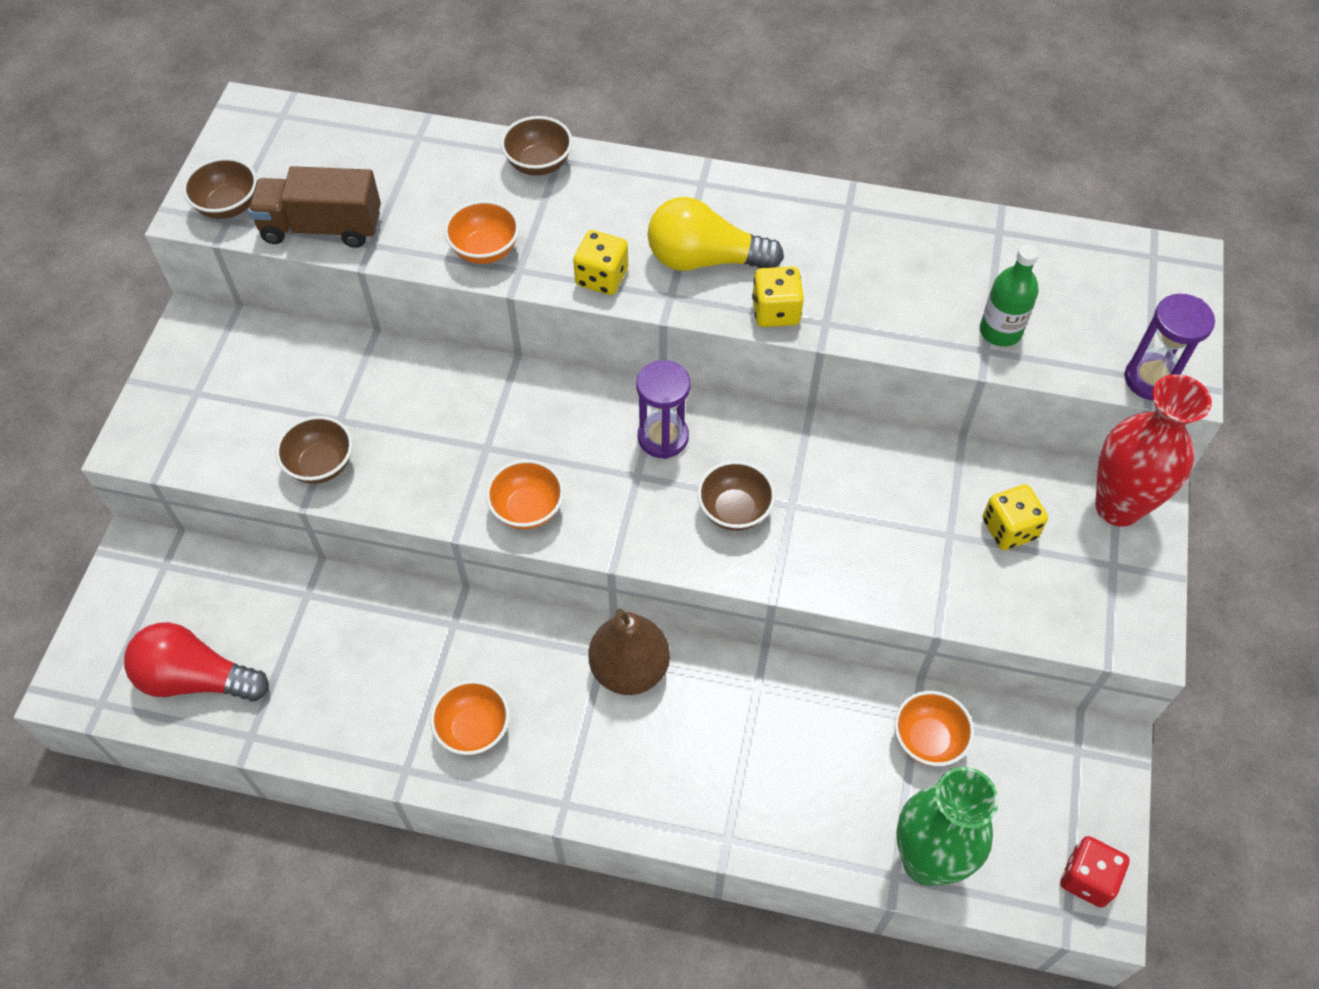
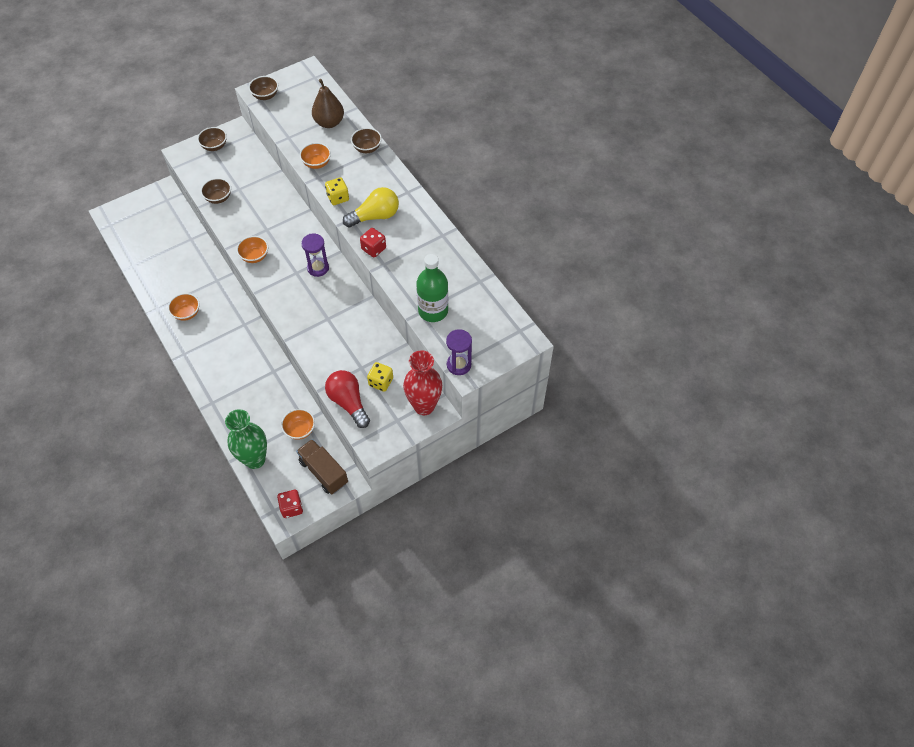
camera: 45 degrees right, 0 degrees up
(196, 678) = (138, 238): red light bulb -> red light bulb (348, 402)
(322, 227) = (282, 121): brown truck -> brown truck (324, 472)
(629, 669) = (246, 334): brown pear -> brown pear (329, 122)
(705, 259) = (375, 216): yellow light bulb -> yellow light bulb turned 105 degrees clockwise
(734, 510) = (309, 306): brown bowl -> brown bowl (214, 146)
(775, 311) = (373, 249): yellow dice -> red dice
(1000, 331) = (433, 311): green bottle -> green bottle, size x1.56

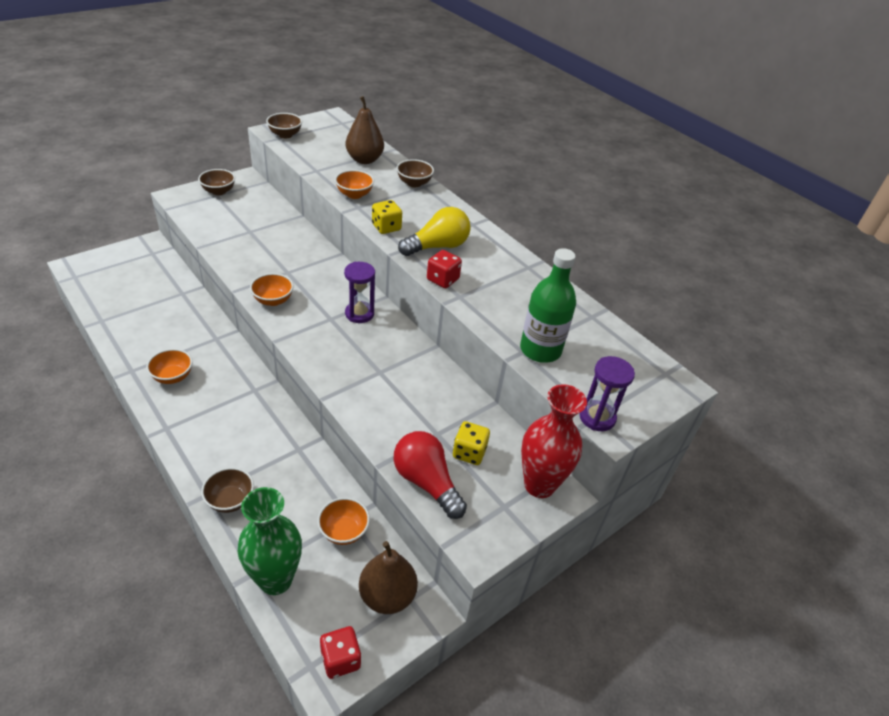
camera: 10 degrees left, 15 degrees down
(218, 198) = (223, 239): brown bowl -> brown bowl (230, 500)
(324, 472) = (387, 595): brown truck -> brown pear

